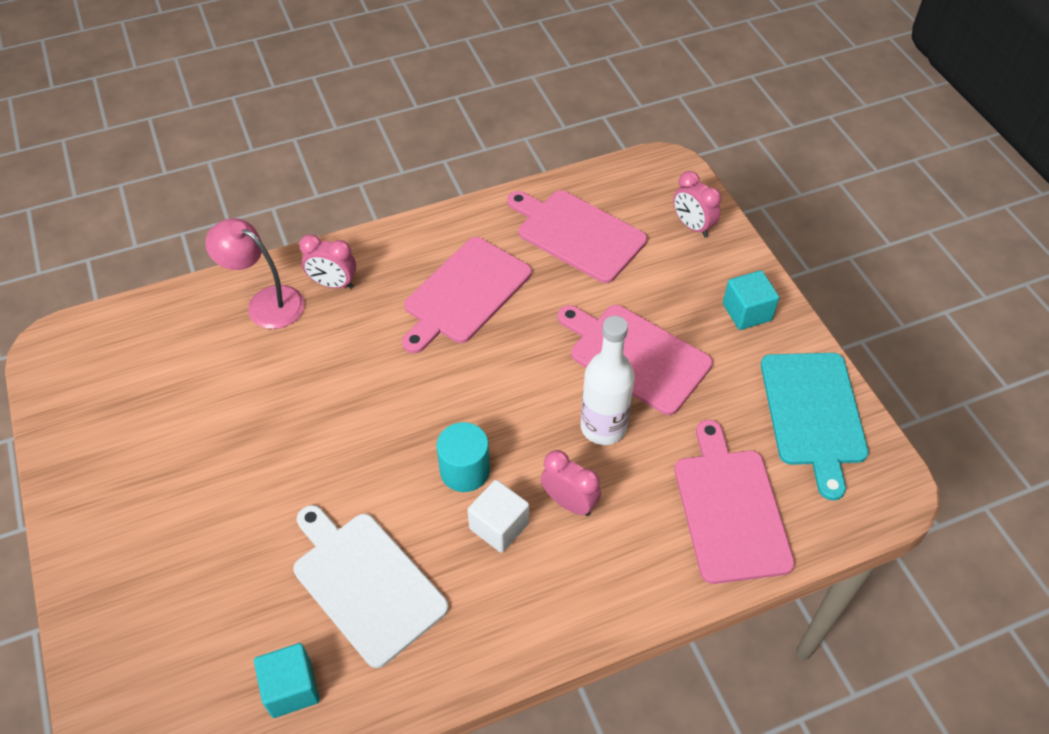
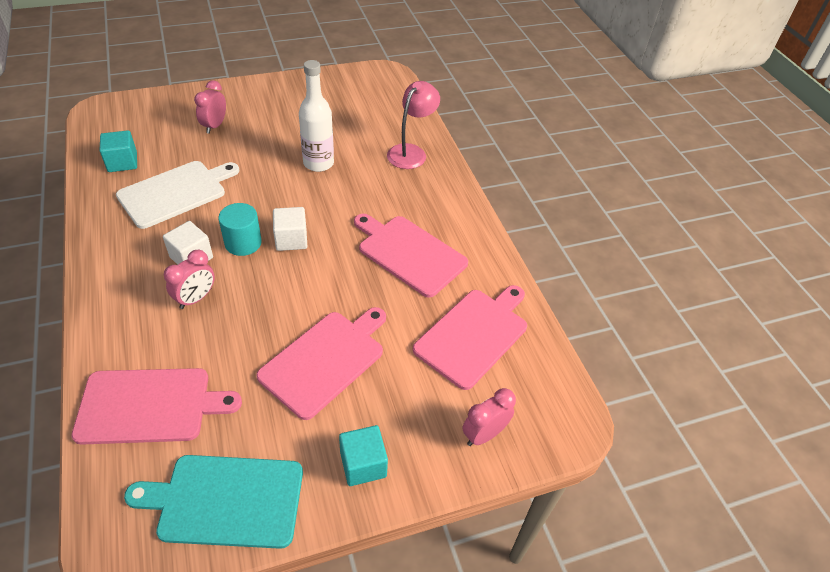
camera: 90 degrees right, 5 degrees down
(333, 284) = (425, 183): pink clock -> pink clock (214, 126)
(453, 417) = (291, 239): none -> white cube
(603, 427) = (257, 328): white bottle -> white bottle (318, 163)

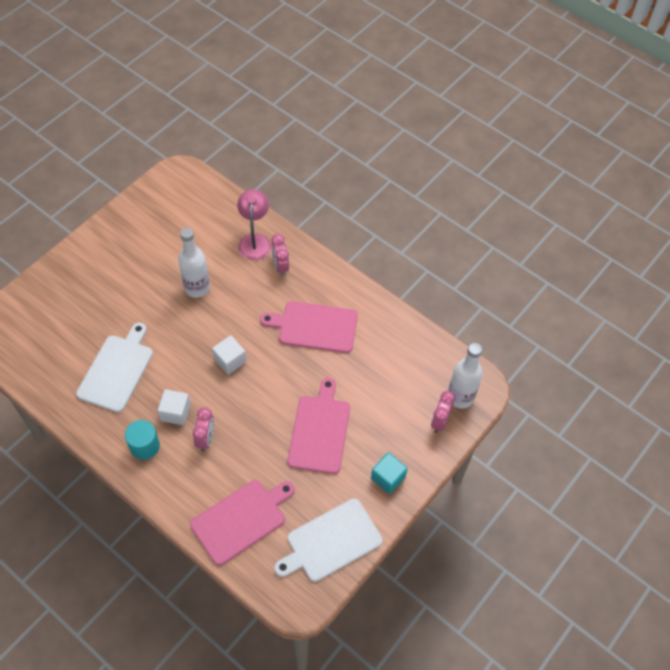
camera: 30 degrees left, 10 degrees up
(122, 162) = (52, 368): turquoise cube -> none
(214, 126) = (91, 297): pink clock -> pink clock (280, 266)
(226, 500) = (331, 542): turquoise cutting board -> white cutting board
(243, 243) = (200, 382): turquoise cylinder -> turquoise cylinder (145, 446)
(473, 335) = (393, 362): pink cutting board -> none
(533, 420) = (460, 397): none -> white bottle

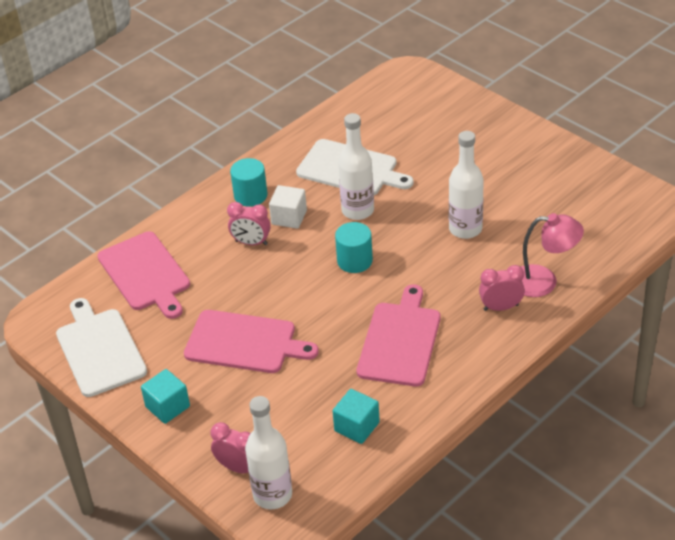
camera: 100 degrees right, 15 degrees down
(170, 362) = (357, 210): none -> white bottle
(230, 361) = (354, 261): white cube -> turquoise cylinder
(396, 350) = (357, 427): none -> turquoise cube

